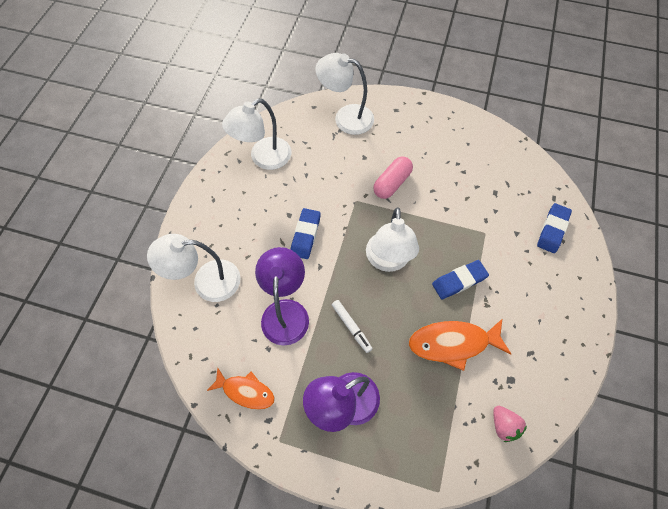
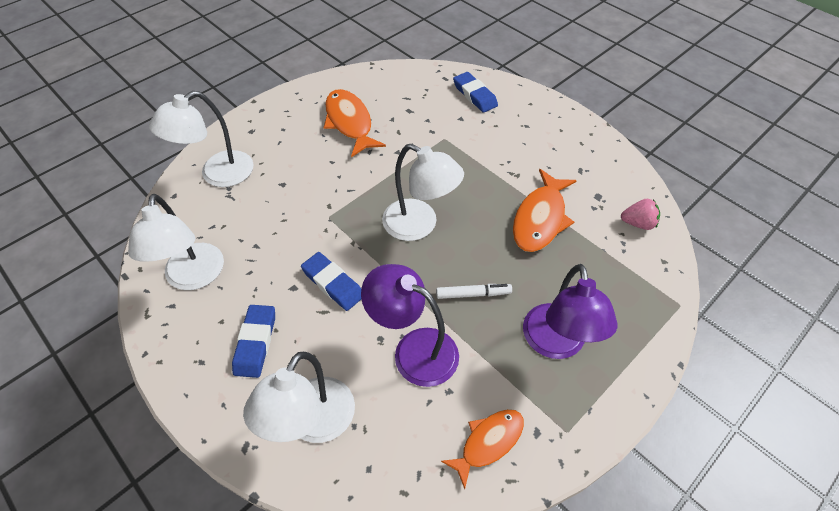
camera: 60 degrees left, 10 degrees down
(392, 183) = (334, 177): pink capsule -> none
(450, 162) = (350, 123): none -> orange fish
(459, 281) = (480, 182): blue eraser -> blue eraser (256, 343)

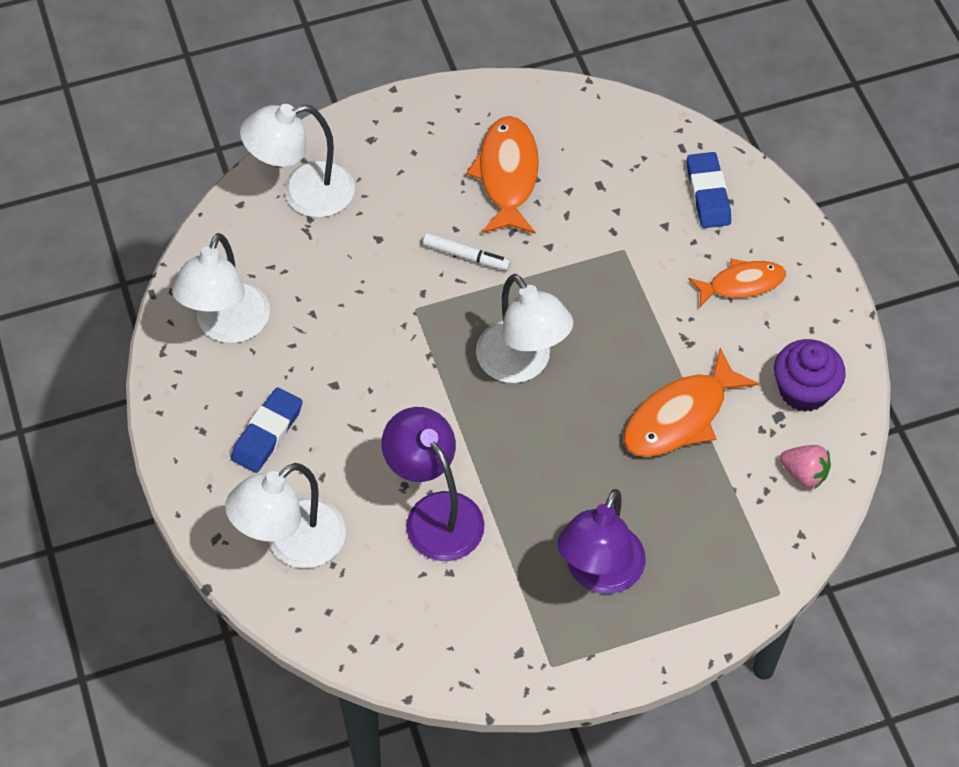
camera: 25 degrees right, 5 degrees up
(333, 283) = (381, 398): blue eraser -> none
(473, 294) = (538, 478): white marker -> white marker (466, 256)
(488, 442) = (462, 640): orange fish -> orange fish (741, 284)
(602, 176) = (804, 390): none -> purple cupcake

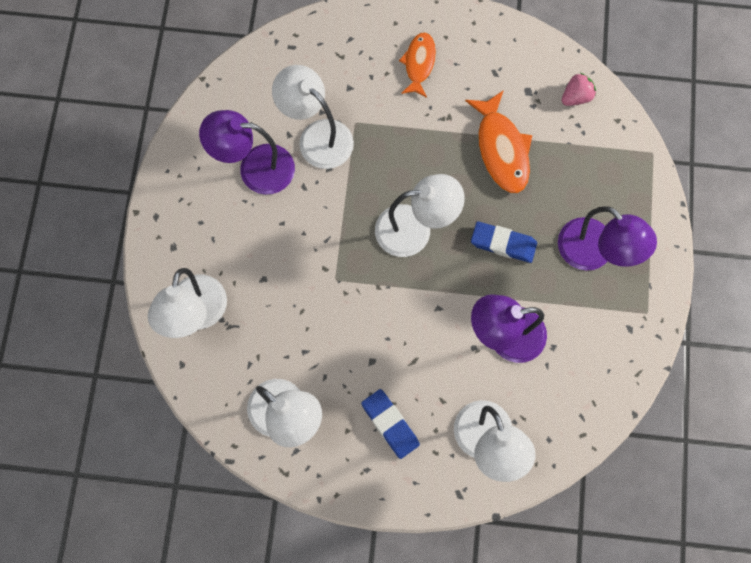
camera: 65 degrees left, 15 degrees up
(466, 256) = (309, 226): white marker -> none
(507, 175) = (255, 168): orange fish -> purple lamp
(583, 219) = (317, 136): none -> white lamp
(708, 194) = (338, 49): blue eraser -> blue eraser (503, 243)
(804, 390) = (516, 67): purple cupcake -> none

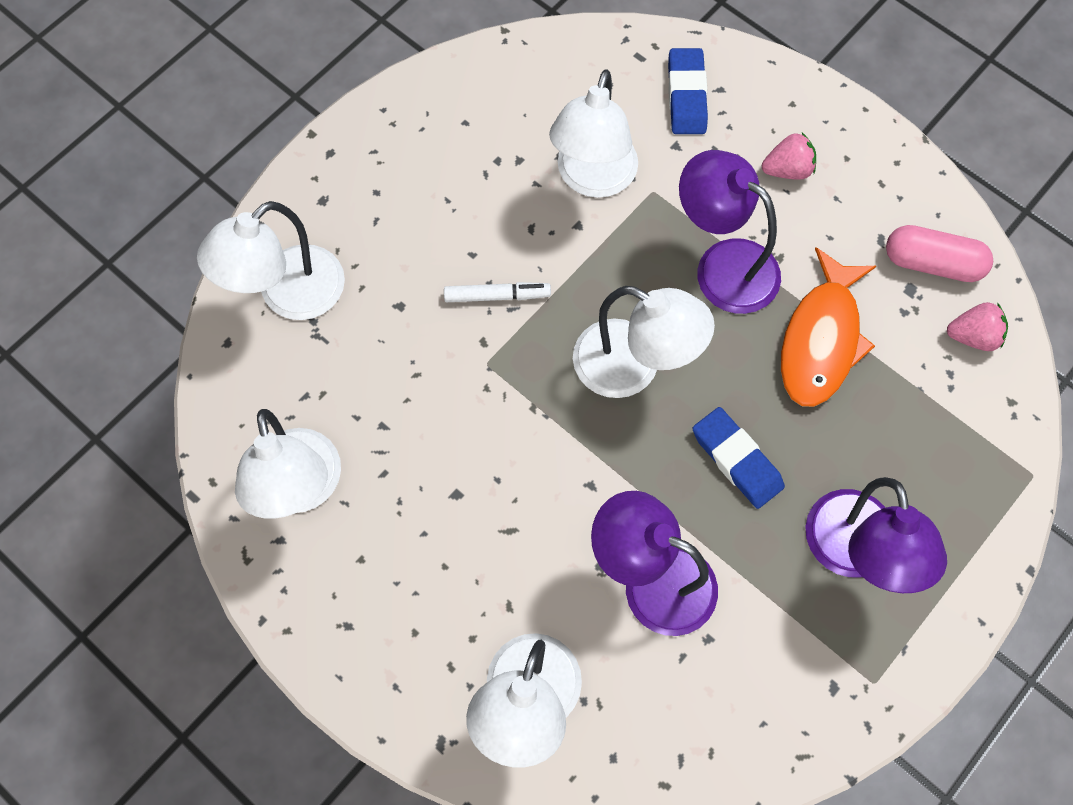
camera: 35 degrees right, 5 degrees down
(255, 168) = (488, 170): purple lamp -> purple lamp (723, 265)
(313, 238) = (497, 296): none -> white marker
(317, 136) = (592, 179): white lamp -> white lamp turned 150 degrees counterclockwise
(390, 424) = (420, 589): blue eraser -> blue eraser (686, 95)
(419, 64) = (787, 170): orange fish -> pink strawberry
(529, 69) = (932, 263): none -> pink capsule

